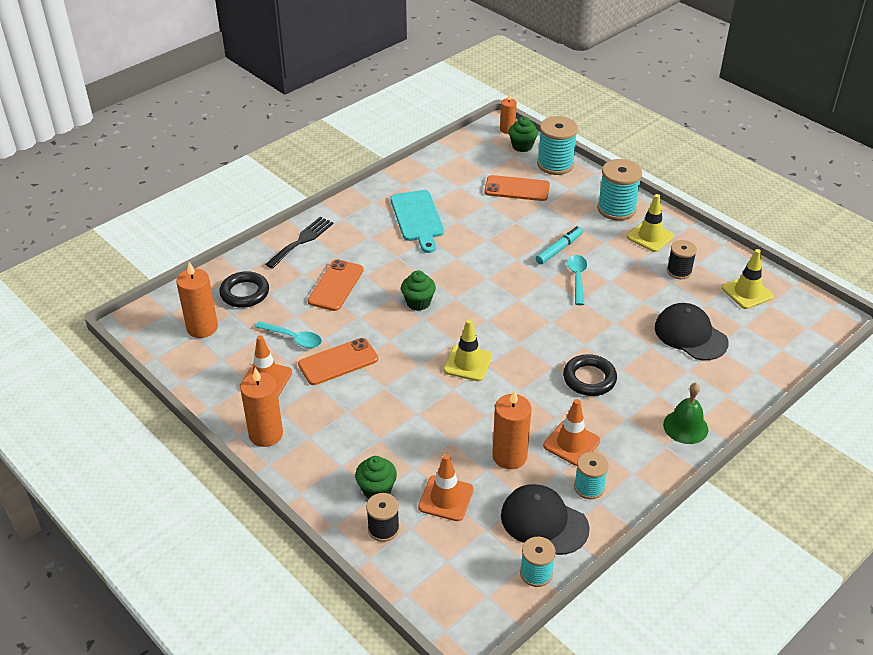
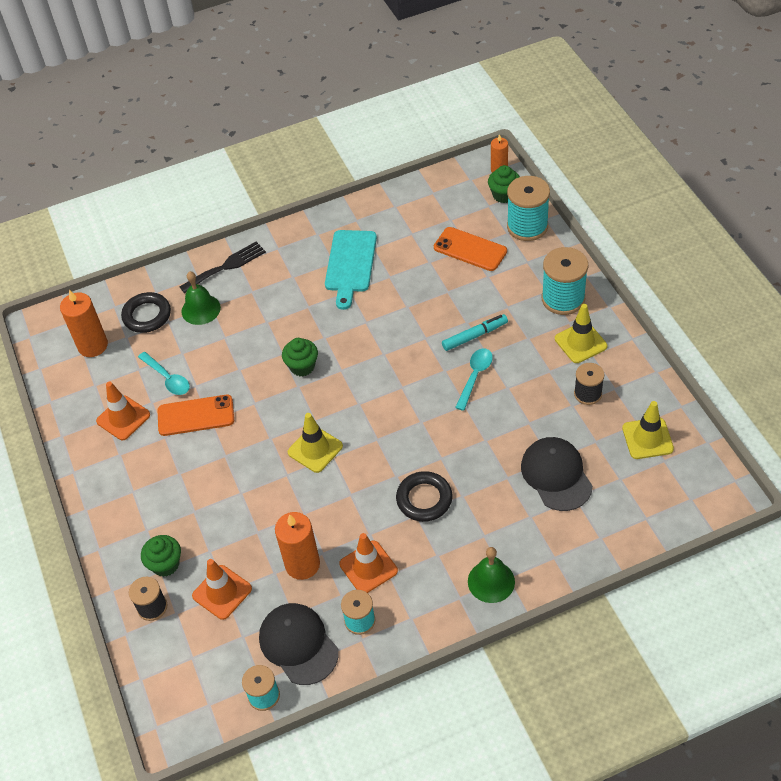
camera: 25 degrees right, 10 degrees up
(266, 434) = (97, 477): orange candle -> none
(295, 278) = (201, 309): none -> green bell
(336, 285) = (234, 327): orange phone -> none

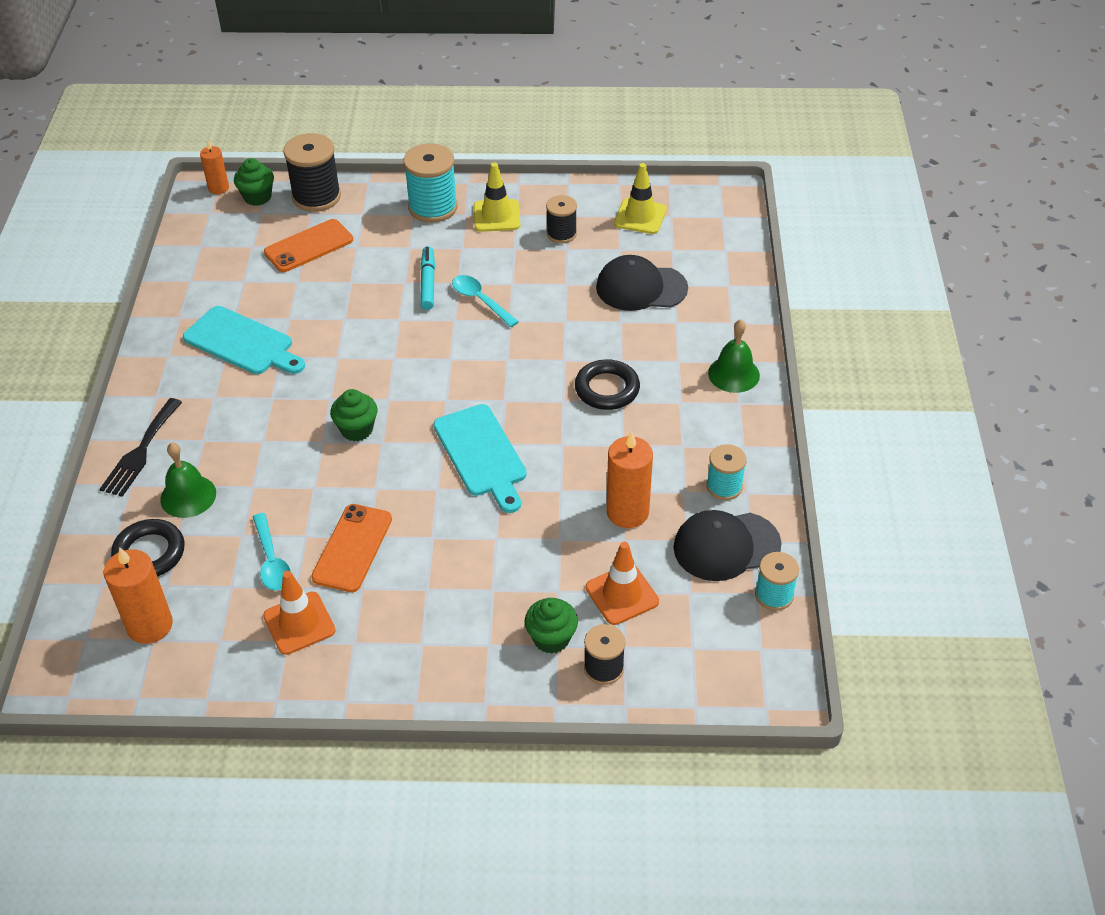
camera: 70 degrees left, 5 degrees down
(167, 378) = (271, 560): turquoise spoon -> turquoise spoon turned 90 degrees clockwise
(226, 266) = (140, 451): black fork -> black fork turned 150 degrees counterclockwise
(315, 449) = (482, 454): yellow traffic cone -> turquoise cutting board
(368, 567) = (663, 459): orange traffic cone -> none
(527, 226) = (316, 197): turquoise spool -> black spool

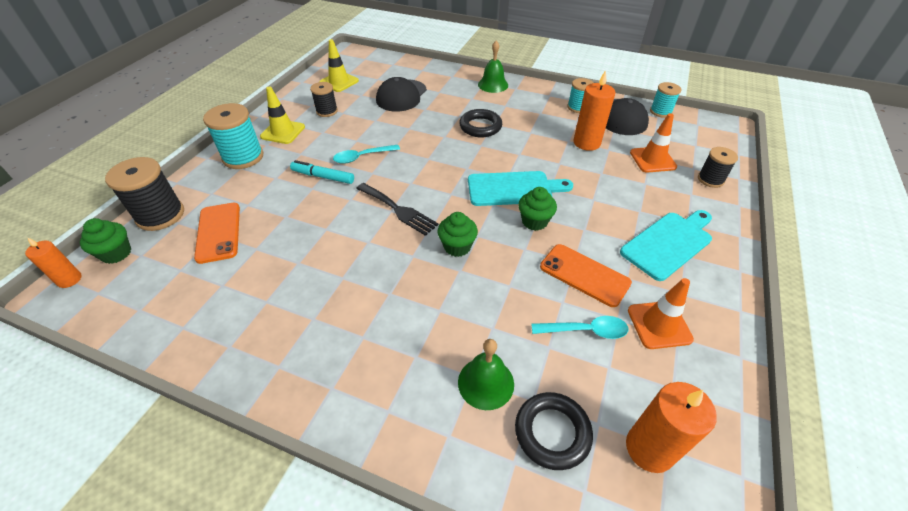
camera: 70 degrees left, 0 degrees up
(140, 451) = (405, 417): black fork -> black fork (398, 210)
(242, 343) = (305, 301): turquoise cutting board -> turquoise cutting board (668, 243)
(551, 638) = (685, 195): green cupcake -> green cupcake (534, 221)

